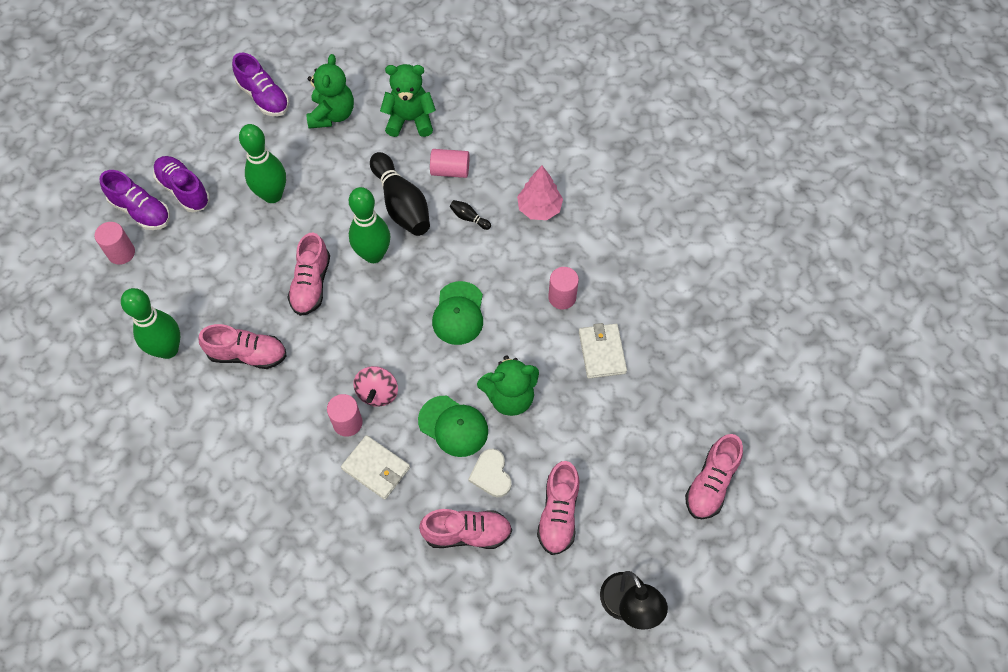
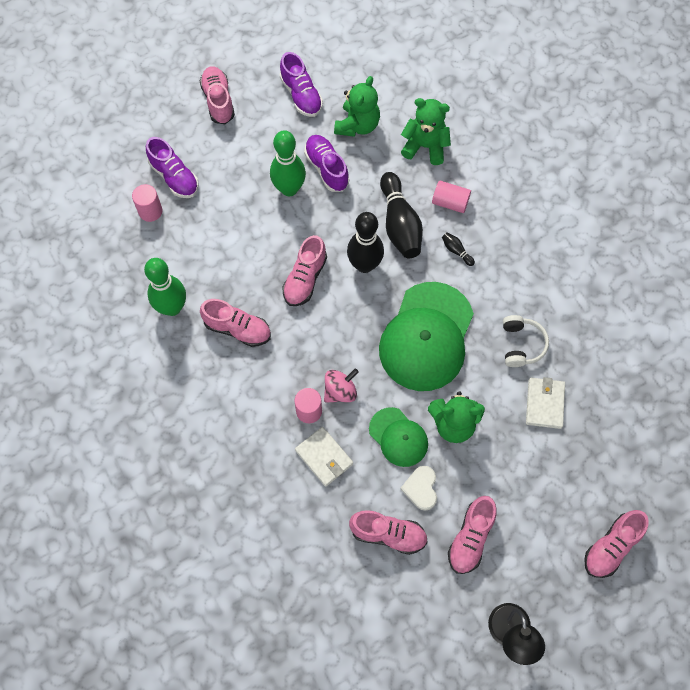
camera: 15 degrees right, 5 degrees up
(174, 122) = (218, 101): none -> pink shoe
(184, 190) = (214, 166): purple shoe -> purple shoe (326, 168)
(373, 255) = (364, 265): green bowling pin -> black bowling pin
(378, 393) = (340, 391): pink spinning top -> pink spinning top turned 150 degrees counterclockwise
(458, 313) = (426, 337): green cap -> green cap, size x1.87
(539, 208) = (521, 257): pink tree -> none
(562, 297) = (521, 344): pink cylinder -> white headphones

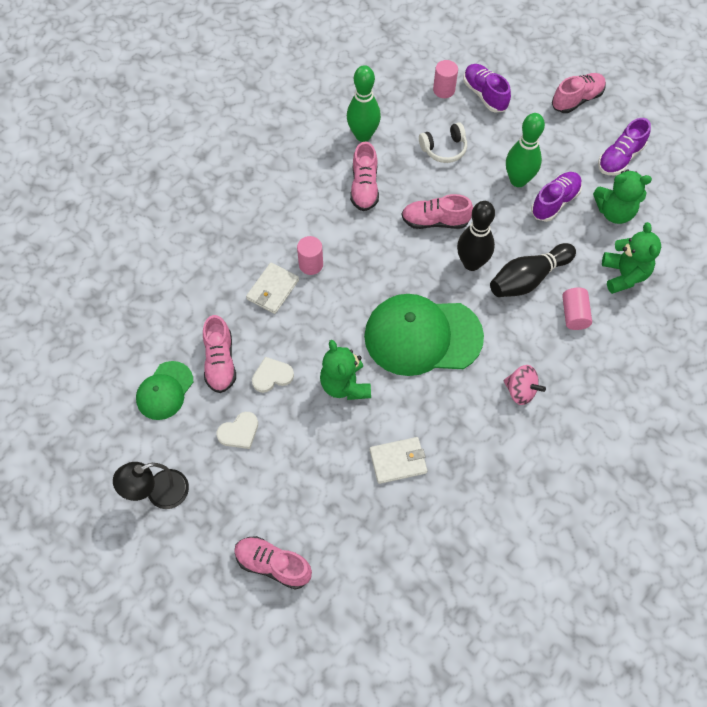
camera: 70 degrees right, 5 degrees down
(174, 177) = (485, 95): purple shoe -> purple shoe turned 120 degrees clockwise
(340, 391) = (339, 283): pink spinning top -> pink spinning top (520, 391)
(398, 437) = (314, 343): green cap -> green cap (165, 391)
(456, 251) = (524, 335): black bowling pin -> none
(470, 538) = (239, 432): pink shoe -> white heart
(521, 344) = (451, 422): white headphones -> white headphones (444, 149)

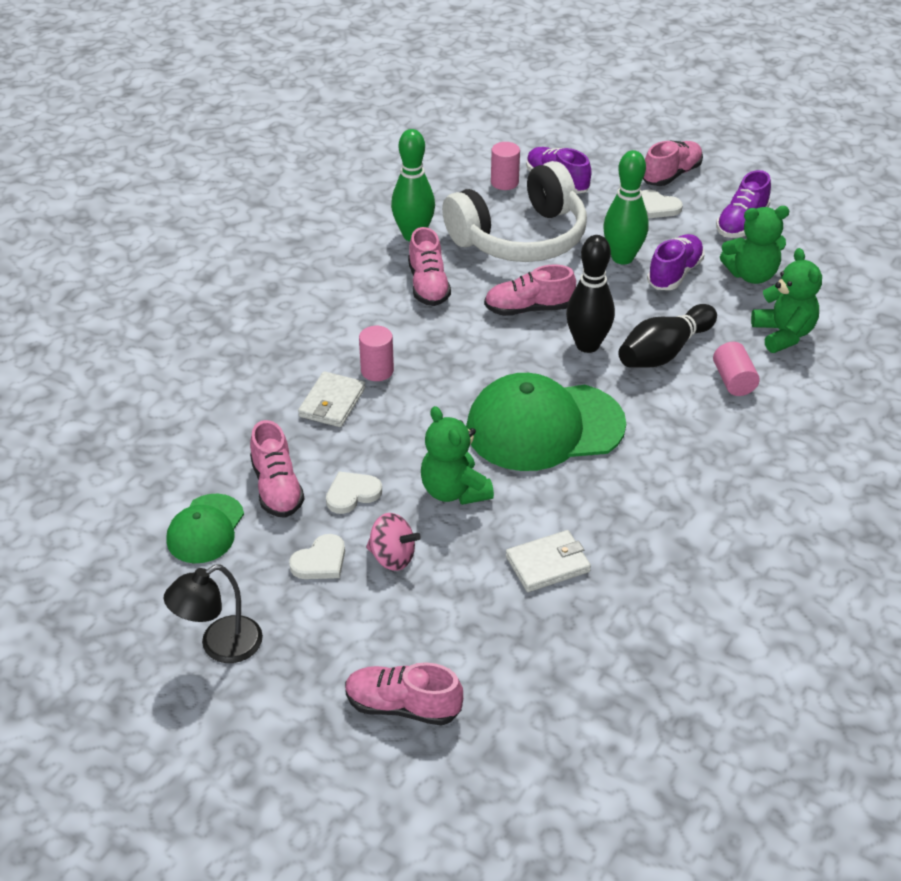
camera: 10 degrees left, 20 degrees down
(444, 149) = (520, 238): white headphones -> white headphones, size x2.25
(520, 391) = (689, 467): pink spinning top -> pink spinning top (392, 557)
(558, 132) = (657, 207): none -> white heart

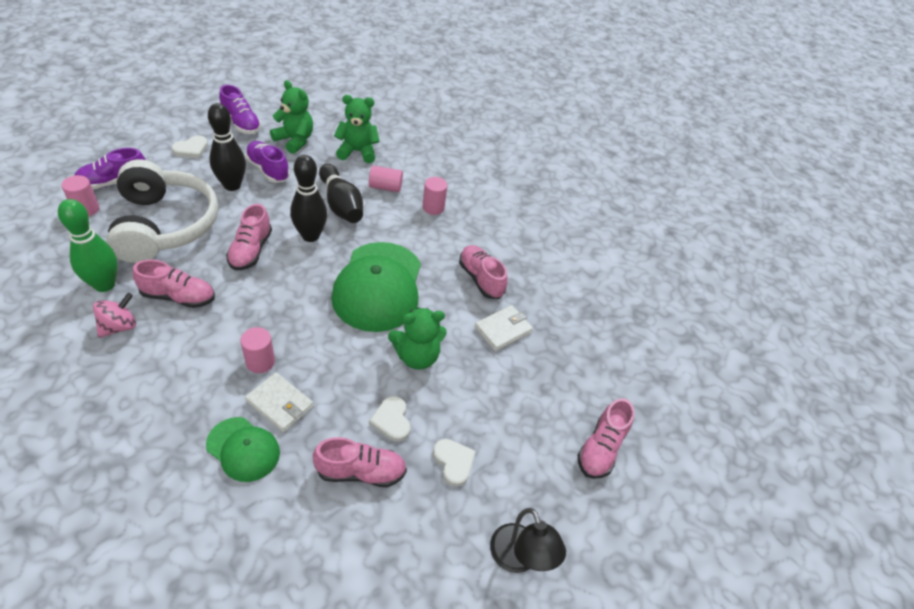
camera: 80 degrees left, 5 degrees up
(205, 529) = (385, 541): green cap -> green cap (243, 449)
(392, 557) = (466, 413): pink spinning top -> pink spinning top (119, 326)
(548, 564) = (503, 329): white wallet -> white wallet turned 60 degrees clockwise
(622, 258) = (232, 185): green bowling pin -> black bowling pin
(671, 175) = (162, 129): pink shoe -> pink shoe (481, 279)
(732, 438) = (433, 207): none -> pink cylinder
(751, 275) = (295, 140): green teddy bear -> green teddy bear turned 60 degrees counterclockwise

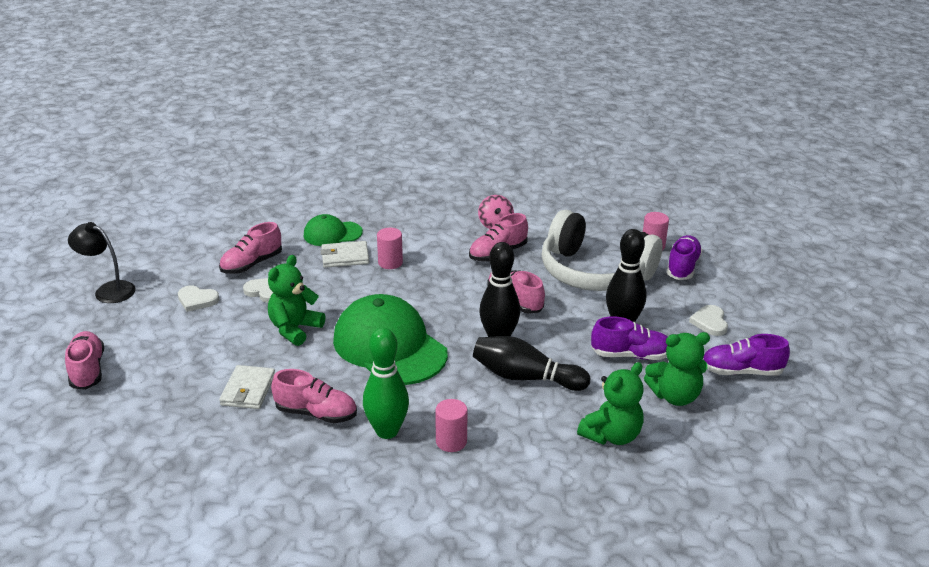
camera: 140 degrees right, 15 degrees down
(104, 284) = (547, 231): green bowling pin -> green bowling pin (387, 431)
(385, 187) = (523, 423): pink cylinder -> none

